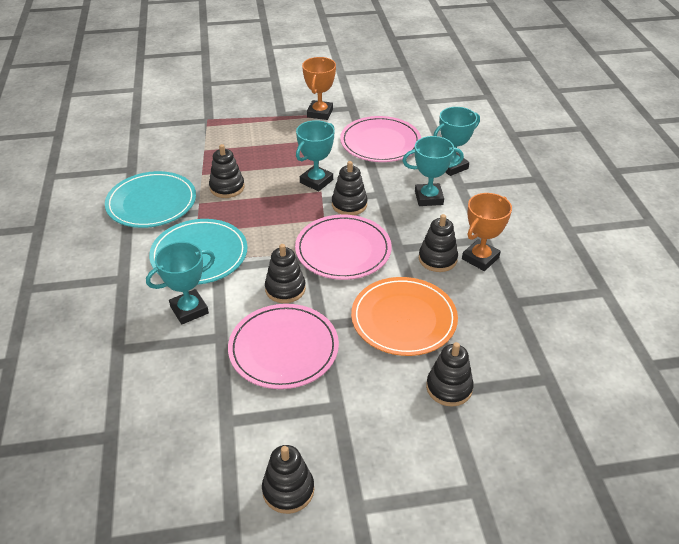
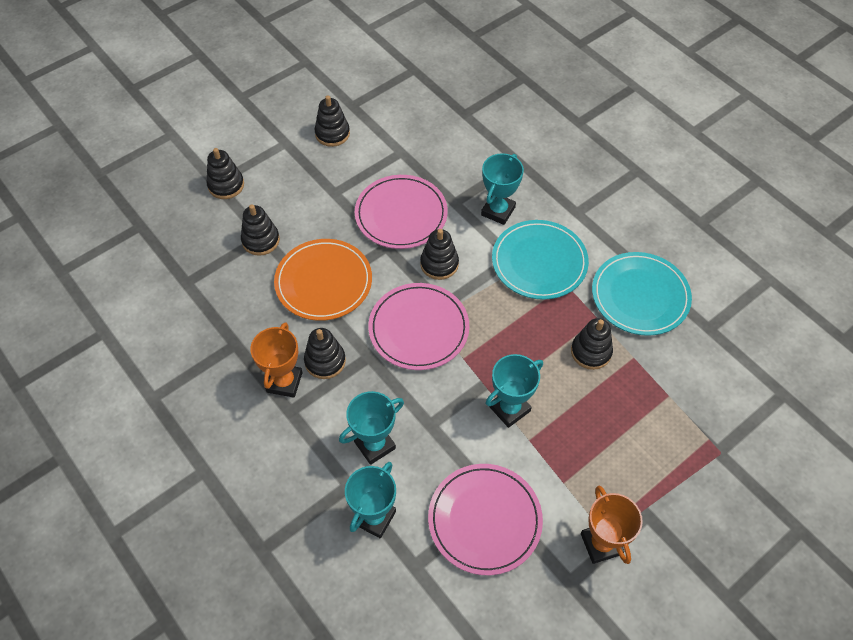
camera: 150 degrees right, 15 degrees up
(316, 181) = (509, 409): turquoise trophy -> turquoise trophy turned 45 degrees clockwise
(349, 204) = (451, 391): black stacking toy -> black stacking toy (226, 185)

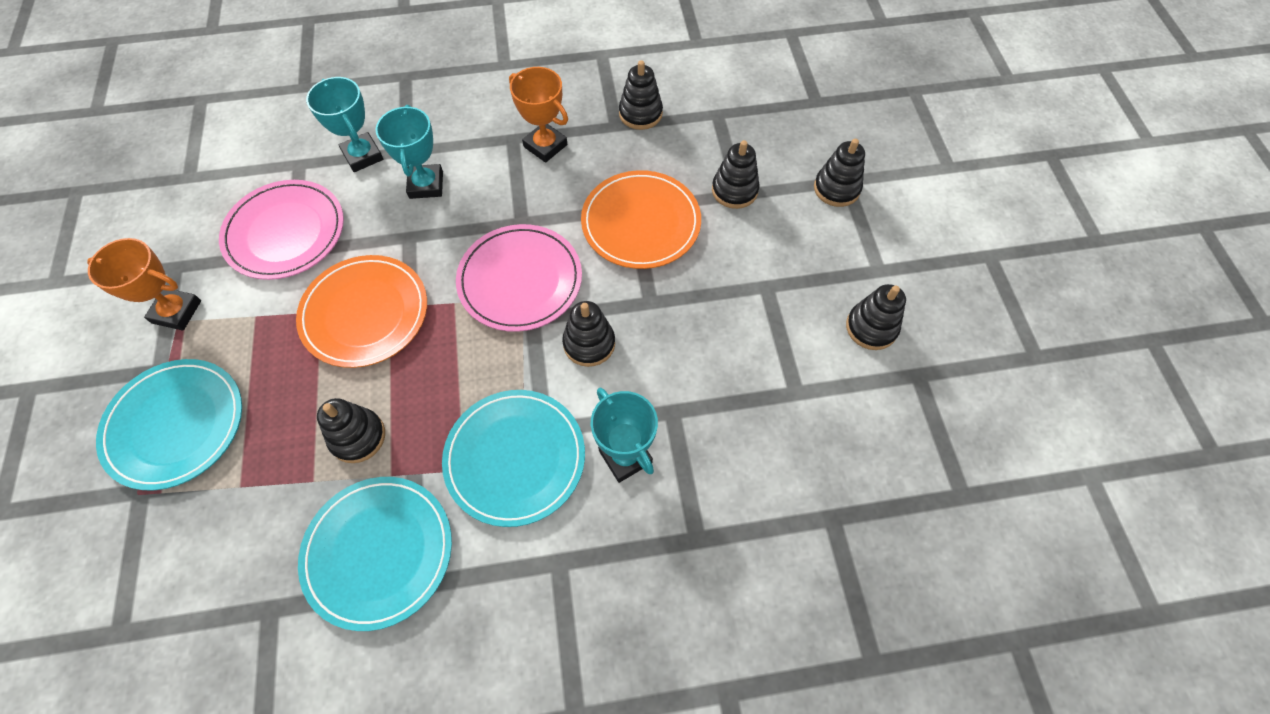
camera: 120 degrees right, 5 degrees up
(325, 361) = (544, 185): black stacking toy -> black stacking toy (640, 113)
(401, 214) = (689, 340): pink plate -> none
(509, 409) = (365, 313): turquoise trophy -> orange plate
(669, 468) = (175, 425): none -> turquoise plate

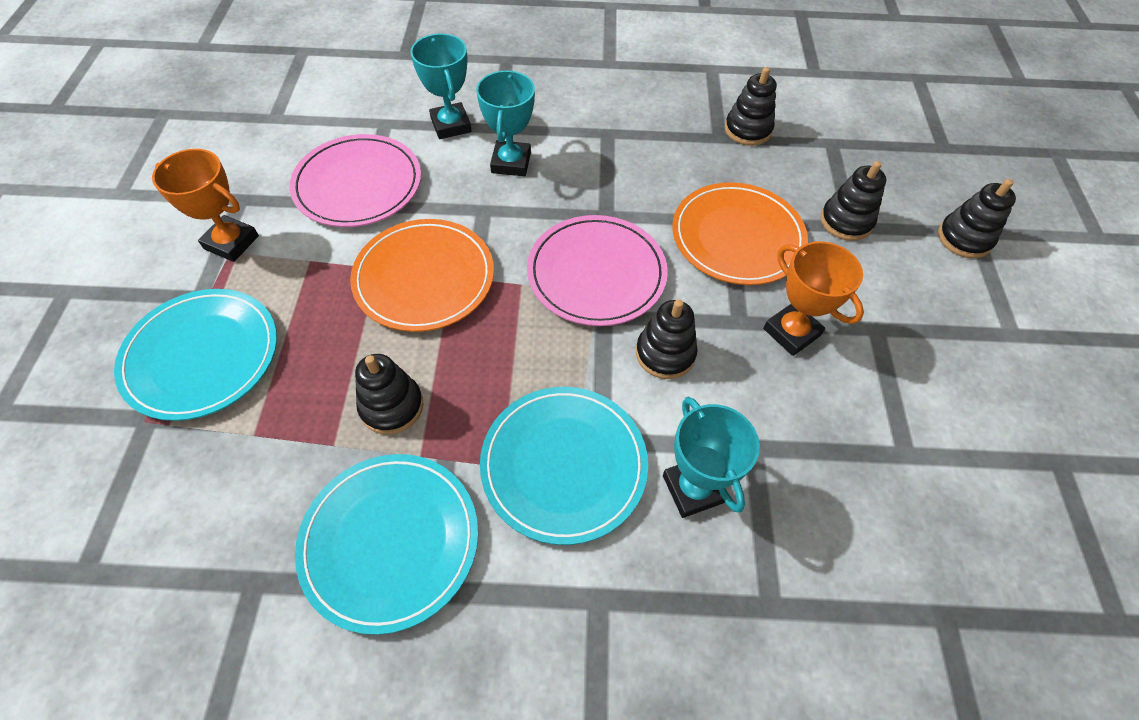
camera: 10 degrees right, 5 degrees down
(545, 146) = (642, 145): orange trophy -> orange trophy (791, 332)
(871, 327) = (1002, 396): black stacking toy -> none

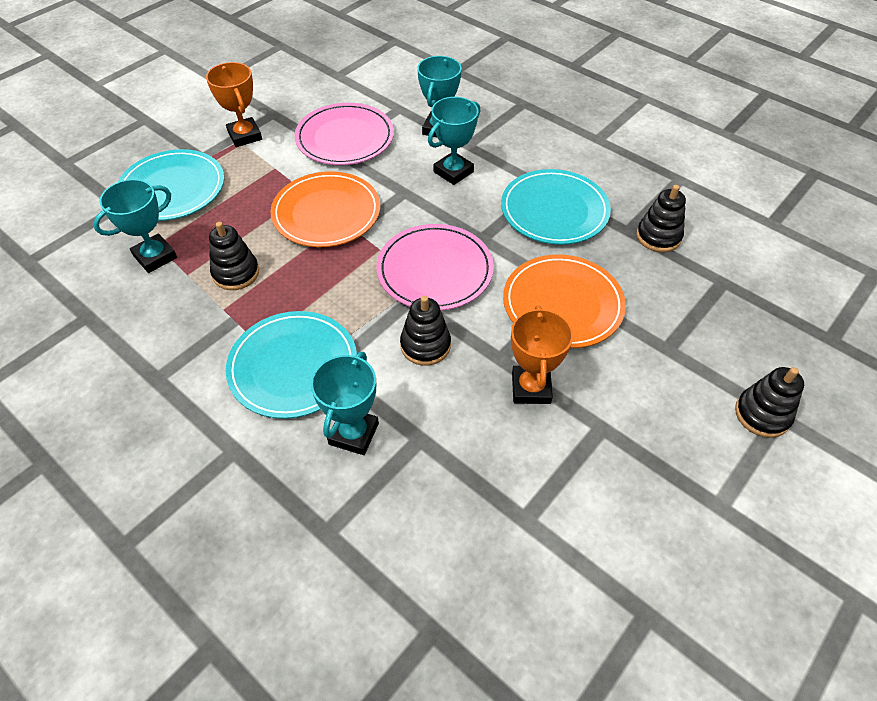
camera: 40 degrees right, 5 degrees down
(268, 450) = (155, 257): none -> turquoise trophy
(390, 541) = (164, 342): turquoise plate -> turquoise plate (554, 210)
(846, 221) = (666, 342): black stacking toy -> none

